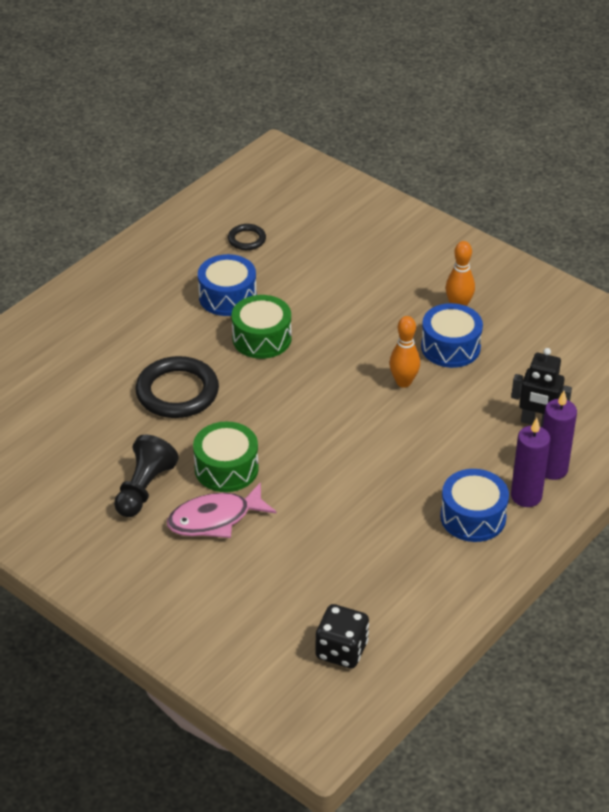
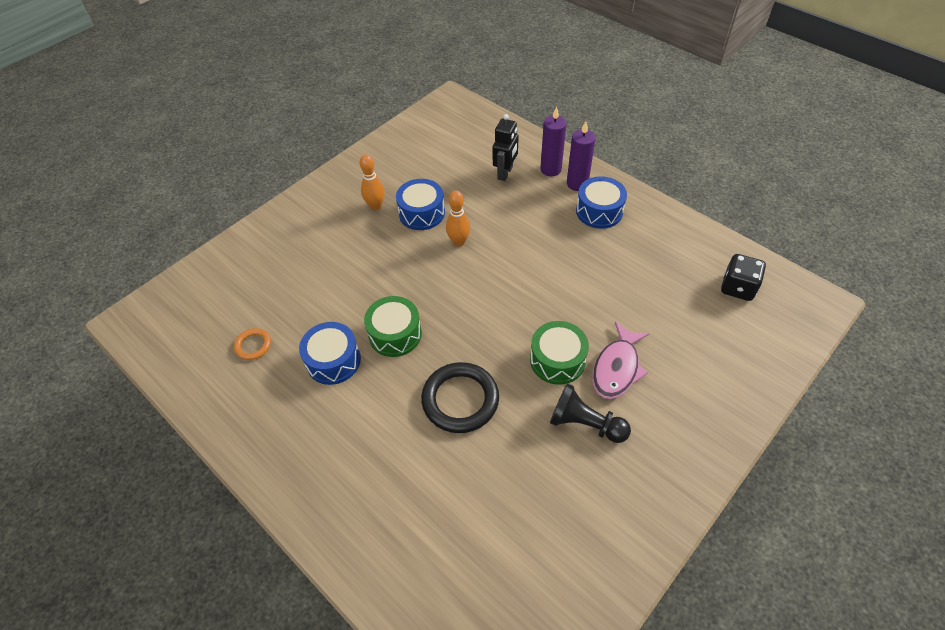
camera: 85 degrees left, 10 degrees up
(215, 519) = (617, 368): pink fish -> pink fish turned 45 degrees clockwise
(247, 239) = (253, 345): black ring -> orange ring

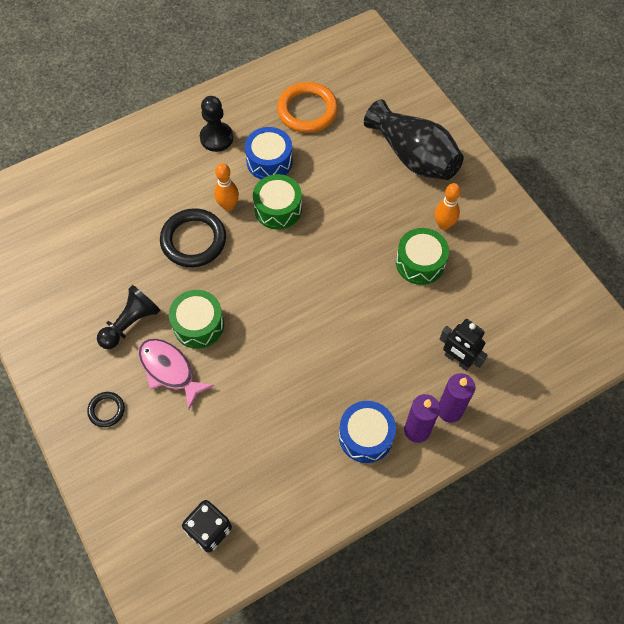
camera: 105 degrees right, 10 degrees up
(253, 345) = (307, 110): orange ring -> orange ring, size x1.97
(301, 243) = (413, 156): none -> black vase
(310, 425) = (216, 138): none -> black pawn
(421, 213) = (420, 263): blue drum -> green drum
(459, 242) = (368, 285): orange bowling pin -> orange bowling pin (228, 206)
(687, 408) = (106, 410): none -> black ring

